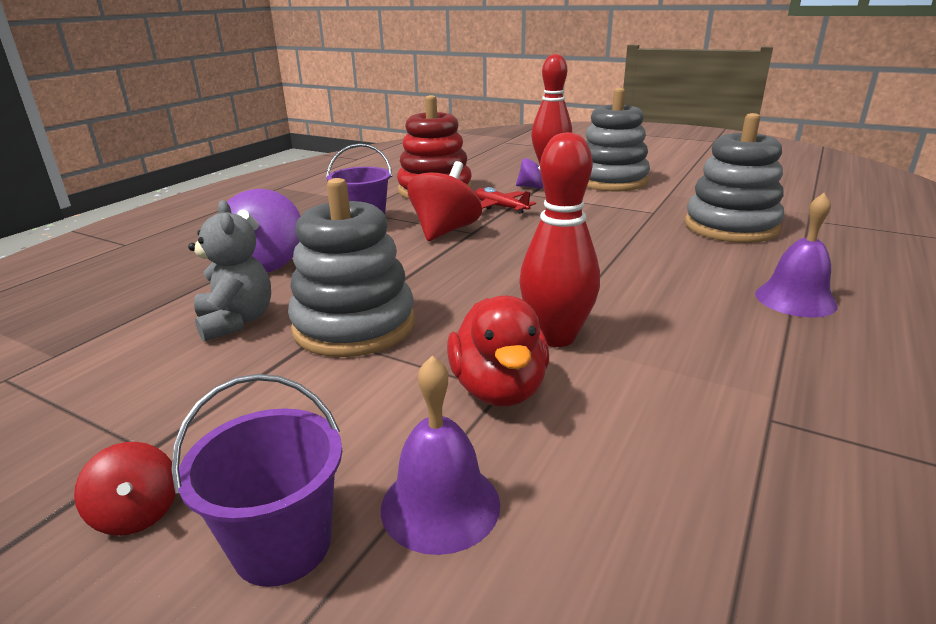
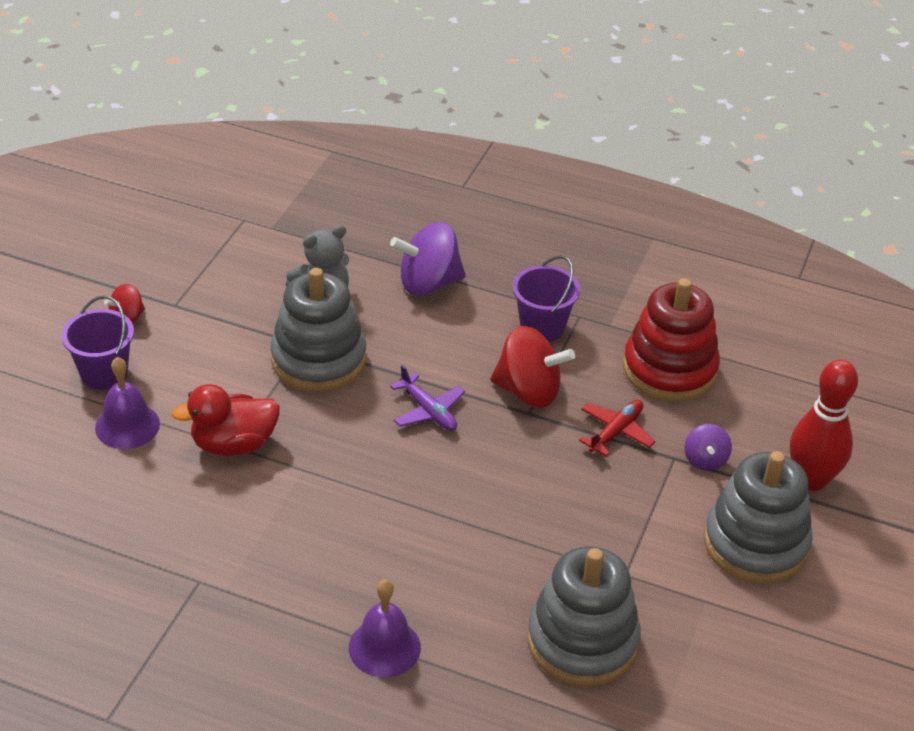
camera: 80 degrees right, 15 degrees up
(460, 270) = (428, 411): none -> purple plane
(556, 337) = (305, 475): red bowling pin -> none

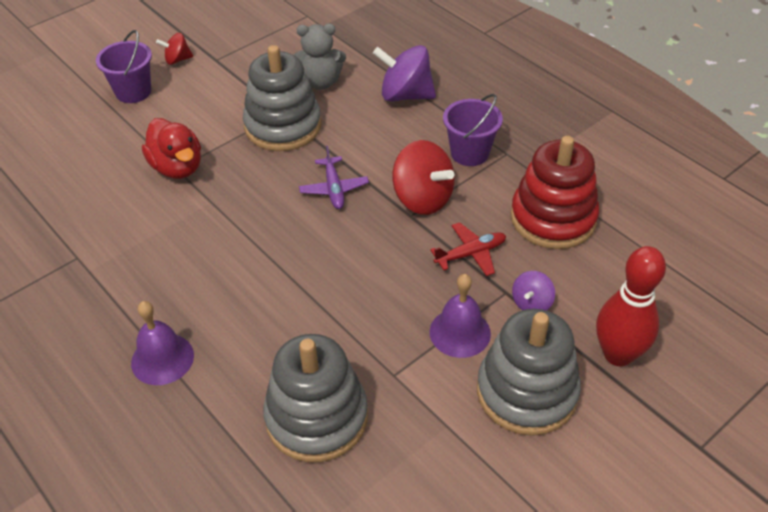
camera: 30 degrees right, 5 degrees up
(127, 426) = (119, 131): purple bell -> purple bell (460, 332)
(233, 444) = (177, 167): red duck -> red duck turned 135 degrees counterclockwise

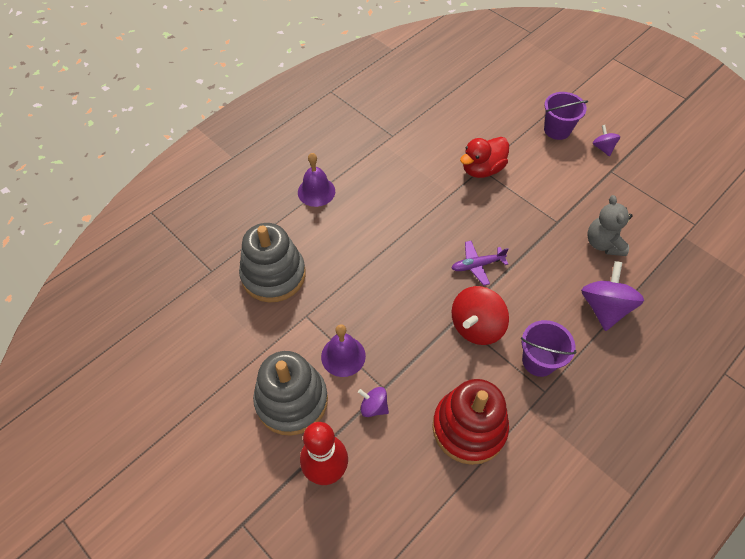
camera: 85 degrees right, 10 degrees up
(177, 60) = (603, 148): red spinning top -> purple spinning top
(283, 126) = (541, 225): grey stacking toy -> none
(471, 254) = (420, 363): red plane -> none

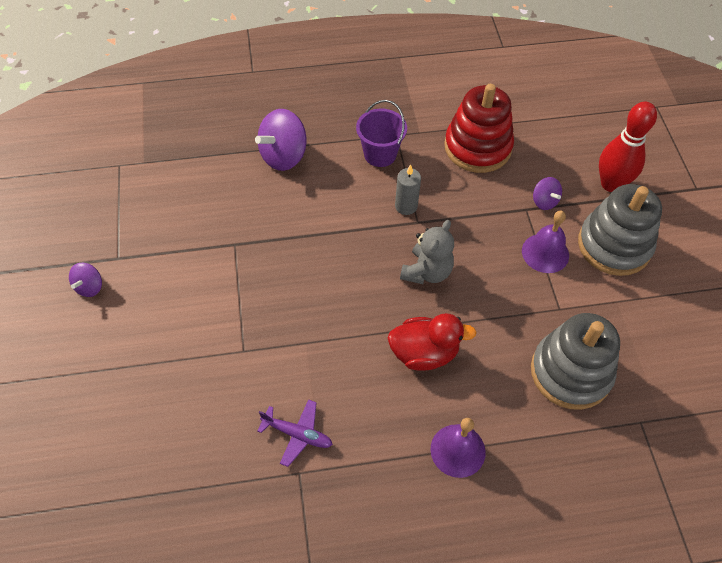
camera: 145 degrees left, 0 degrees up
(476, 326) = (406, 206): red spinning top -> grey candle
(477, 265) = (354, 253): purple plane -> purple plane (297, 434)
(482, 169) = (243, 349): red duck -> red duck (424, 353)
(557, 130) = (105, 341): purple bucket -> none
(603, 243) = (219, 200): grey teddy bear -> grey teddy bear (427, 272)

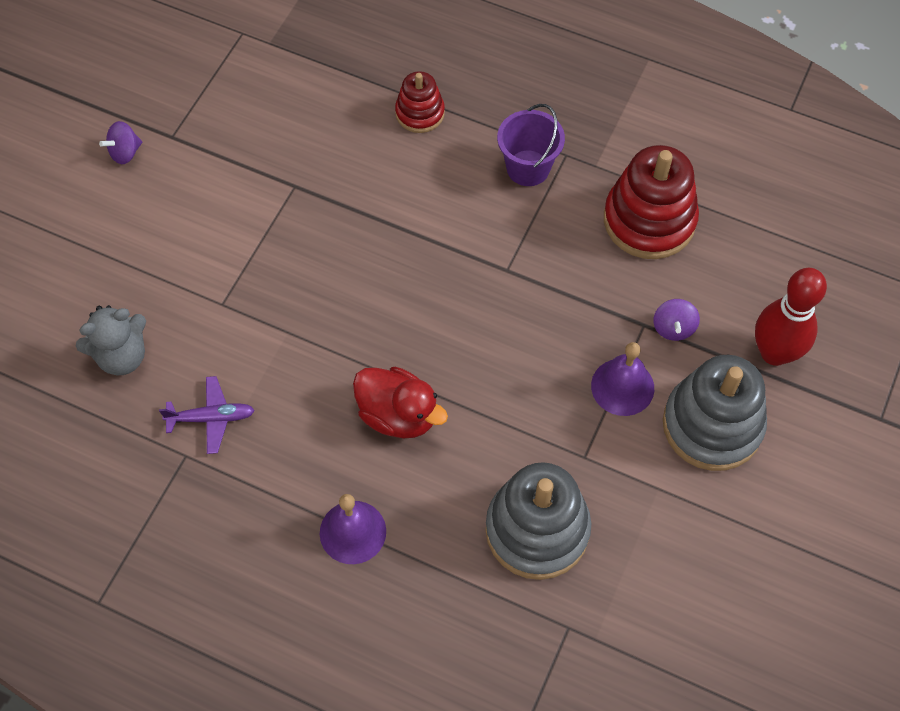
camera: 35 degrees right, 5 degrees up
(284, 156) = (420, 113): purple spinning top -> red stacking toy
(297, 434) = (211, 418): purple plane -> purple plane turned 60 degrees counterclockwise
(406, 206) = (508, 244): grey candle -> none
(427, 272) = (471, 331): grey teddy bear -> grey teddy bear (122, 356)

